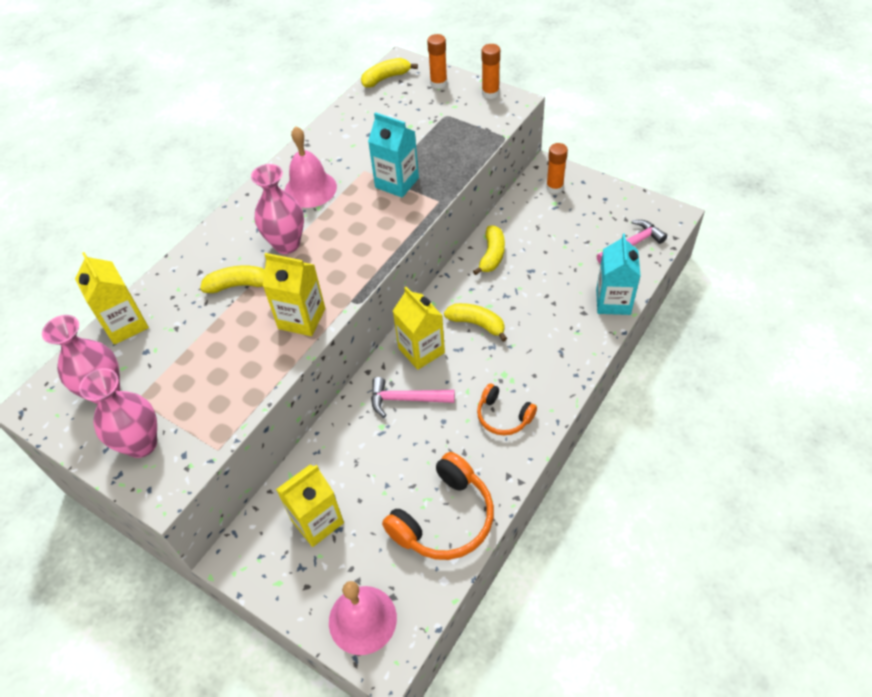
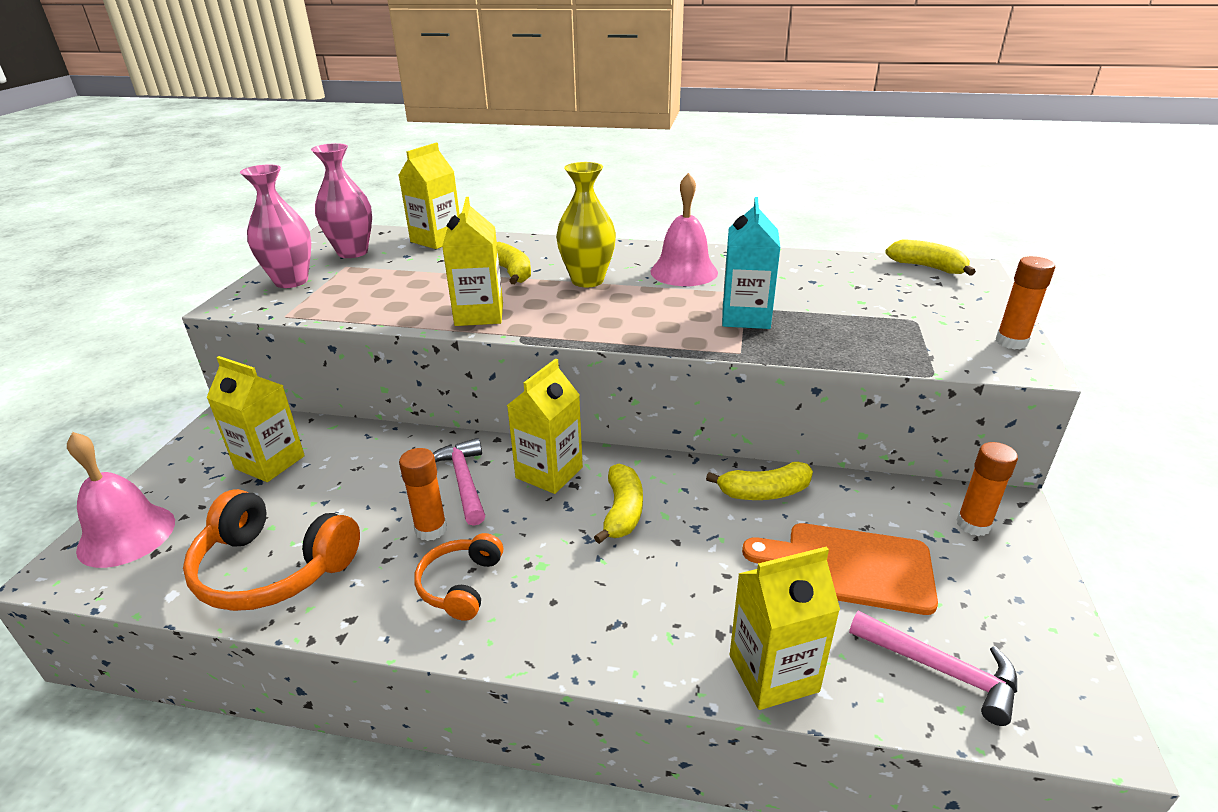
camera: 65 degrees right, 20 degrees down
(287, 244) = (587, 280): pink vase -> yellow vase
(438, 83) = (971, 301): orange glue stick -> orange glue stick (431, 529)
(562, 246) = (850, 567): none -> orange cutting board
(613, 301) = (773, 673): turquoise carton -> yellow carton

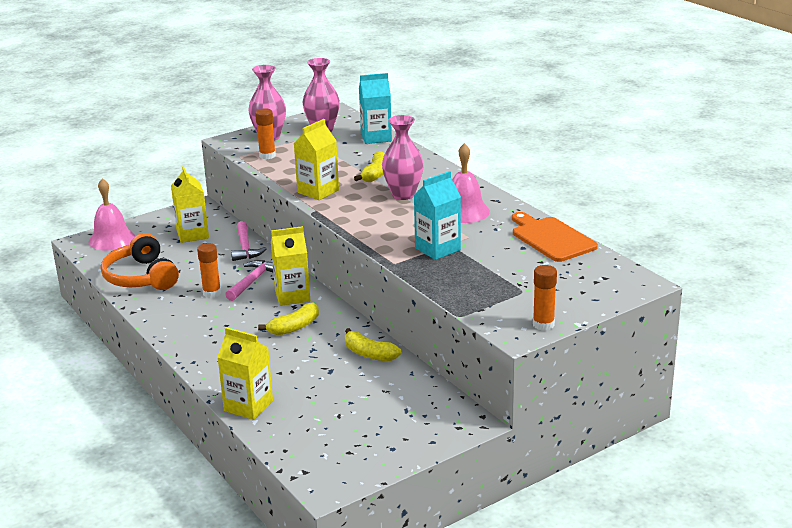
camera: 45 degrees right, 5 degrees down
(436, 240) = (376, 137): yellow carton -> turquoise carton
(461, 585) = (192, 318): orange headphones -> none
(587, 280) = (403, 195): yellow vase -> pink vase
(850, 567) = (346, 398): orange cutting board -> orange cutting board (551, 238)
(927, 267) = (615, 270): yellow banana -> none
(941, 670) = (309, 443): pink hammer -> pink hammer (245, 248)
(973, 525) = (437, 418): orange glue stick -> orange glue stick (267, 156)

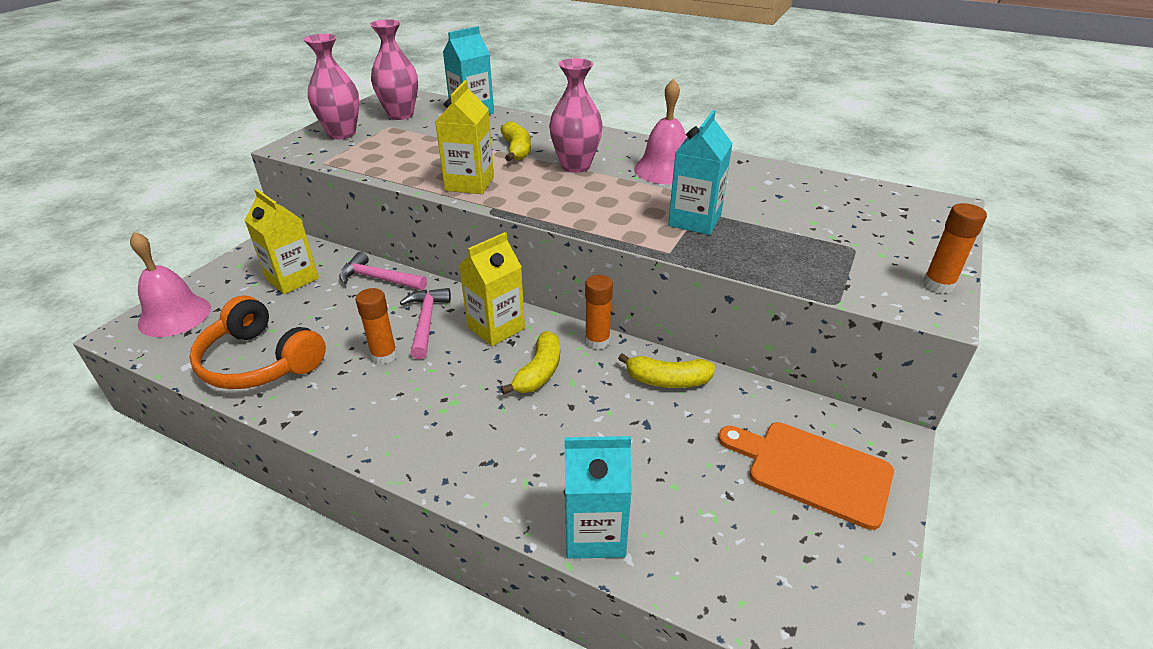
camera: 30 degrees left, 10 degrees up
(245, 248) = (378, 279): pink hammer -> pink hammer turned 150 degrees clockwise
(248, 406) = (594, 532): yellow carton -> turquoise carton
(267, 156) = (360, 155): orange glue stick -> orange glue stick (597, 341)
(551, 238) = (791, 178): orange cutting board -> orange cutting board (812, 471)

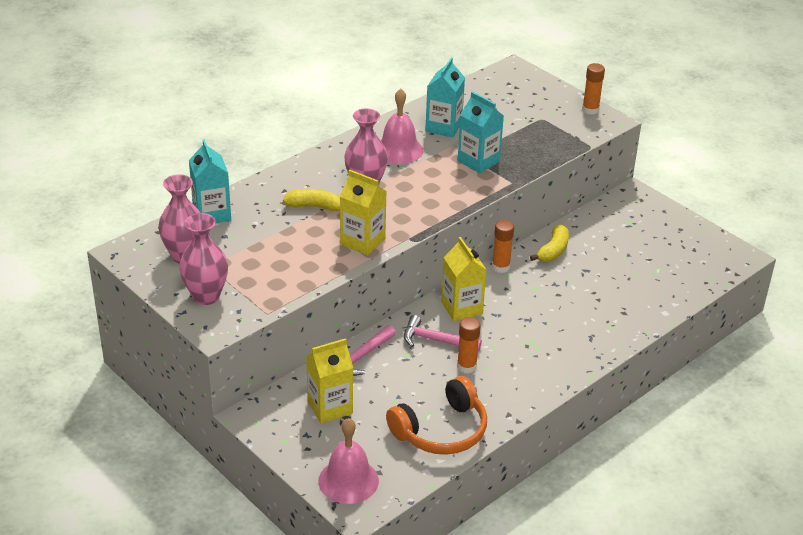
camera: 70 degrees left, 0 degrees up
(539, 372) = (520, 299): yellow banana -> none
(594, 532) = (655, 310): turquoise carton -> turquoise carton (443, 127)
(812, 471) = (644, 226): orange cutting board -> none

